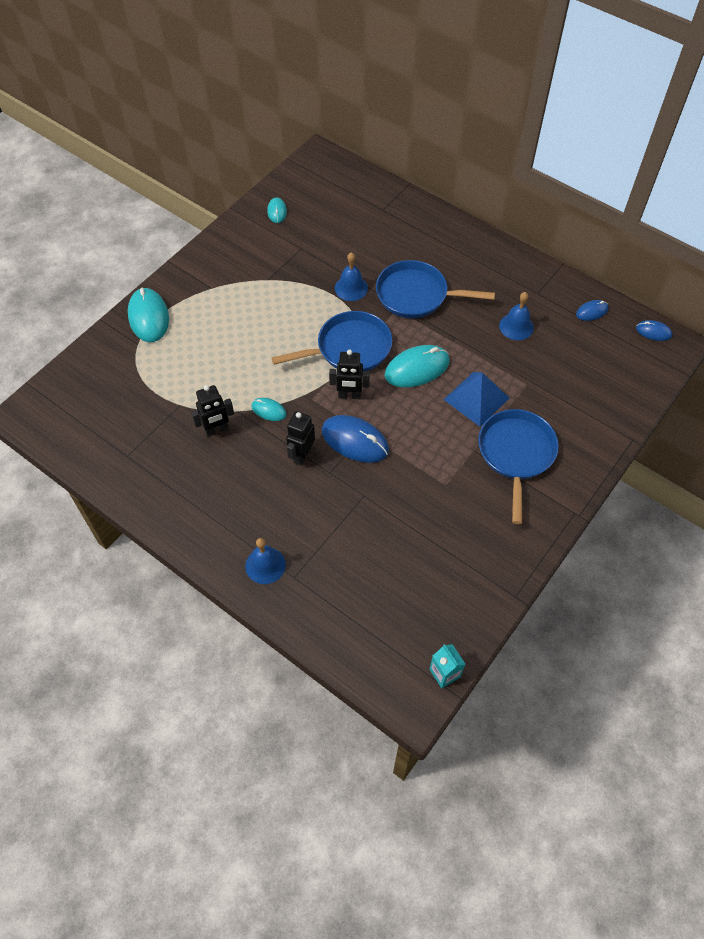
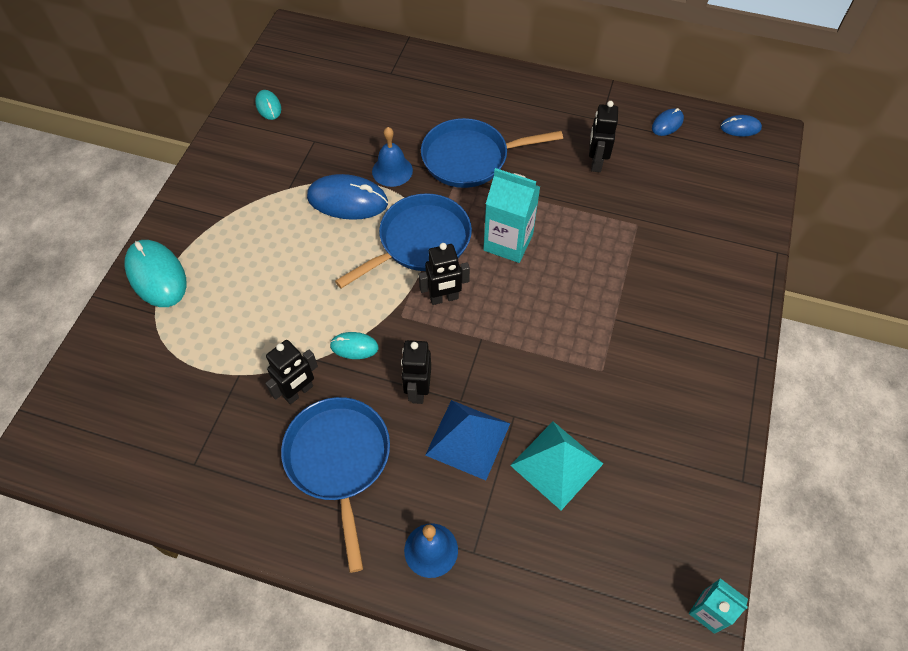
camera: 20 degrees left, 0 degrees up
(355, 441) = (474, 351): blue mouse -> blue mouse (347, 200)
(380, 539) = (556, 464): none -> turquoise pyramid
(417, 368) = (508, 242): turquoise mouse -> turquoise carton
(476, 398) = (590, 257): blue pyramid -> blue pyramid (468, 439)
(516, 326) = (596, 162): blue bell -> black robot
(516, 454) = (663, 308): blue pan -> blue pan (339, 460)

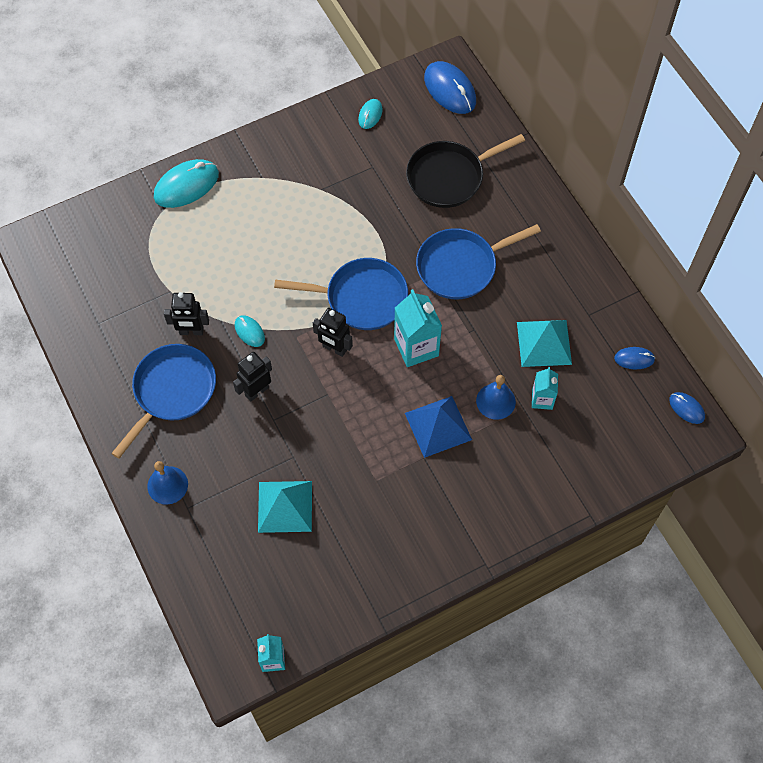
camera: 45 degrees right, 5 degrees up
(156, 275) = (186, 185): turquoise mouse -> turquoise mouse turned 45 degrees clockwise
(347, 200) = (348, 229): blue mouse -> blue mouse (450, 90)
(385, 104) = (449, 177): none -> black pan
(392, 170) = (399, 232): blue bell -> blue bell (495, 401)
(468, 439) = (253, 445): blue pyramid -> blue pyramid (438, 426)
(470, 158) = (461, 266): blue pan -> blue pan turned 60 degrees counterclockwise
(596, 162) = (544, 343): black robot -> turquoise pyramid
(644, 201) = (542, 399): none -> turquoise carton

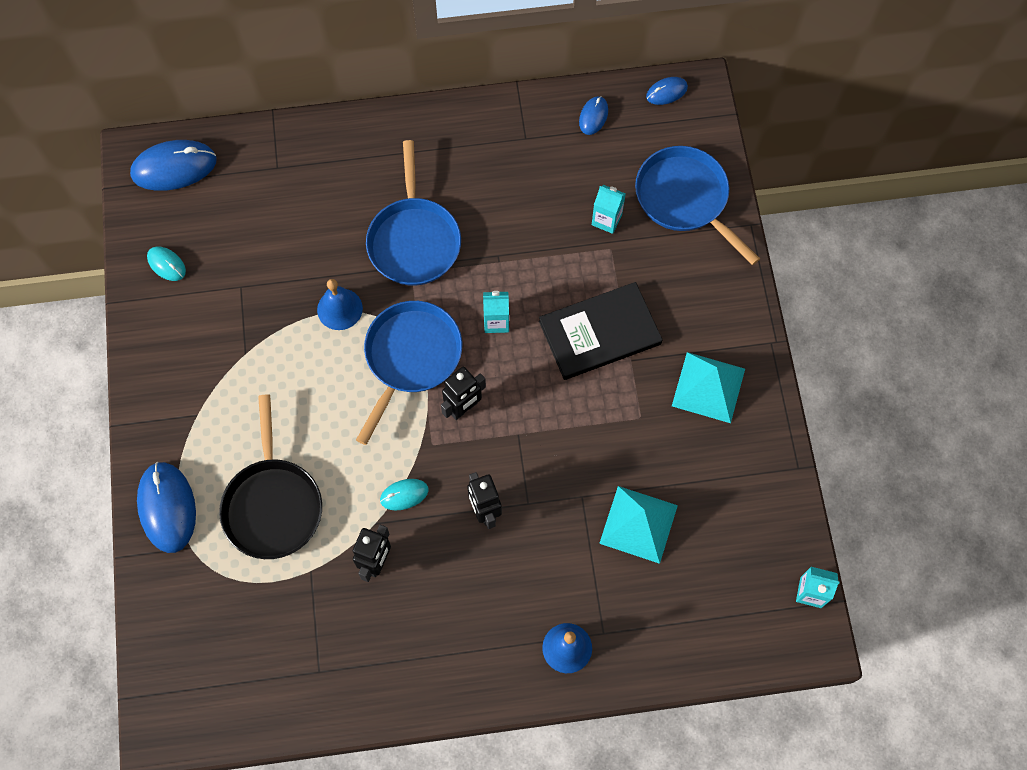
camera: 70 degrees left, 5 degrees up
(172, 391) = (448, 608): blue pan -> blue pan (685, 199)
(186, 185) = (167, 508): turquoise mouse -> blue mouse
(416, 347) = (496, 321): turquoise carton -> turquoise carton, size x0.59
(438, 426) = (600, 333): blue pyramid -> black book
(449, 177) = (292, 210): black pan -> black pan (273, 504)
(495, 401) = (592, 265): blue bell -> blue bell (339, 309)
(544, 343) = (542, 193): turquoise pyramid -> turquoise pyramid (708, 387)

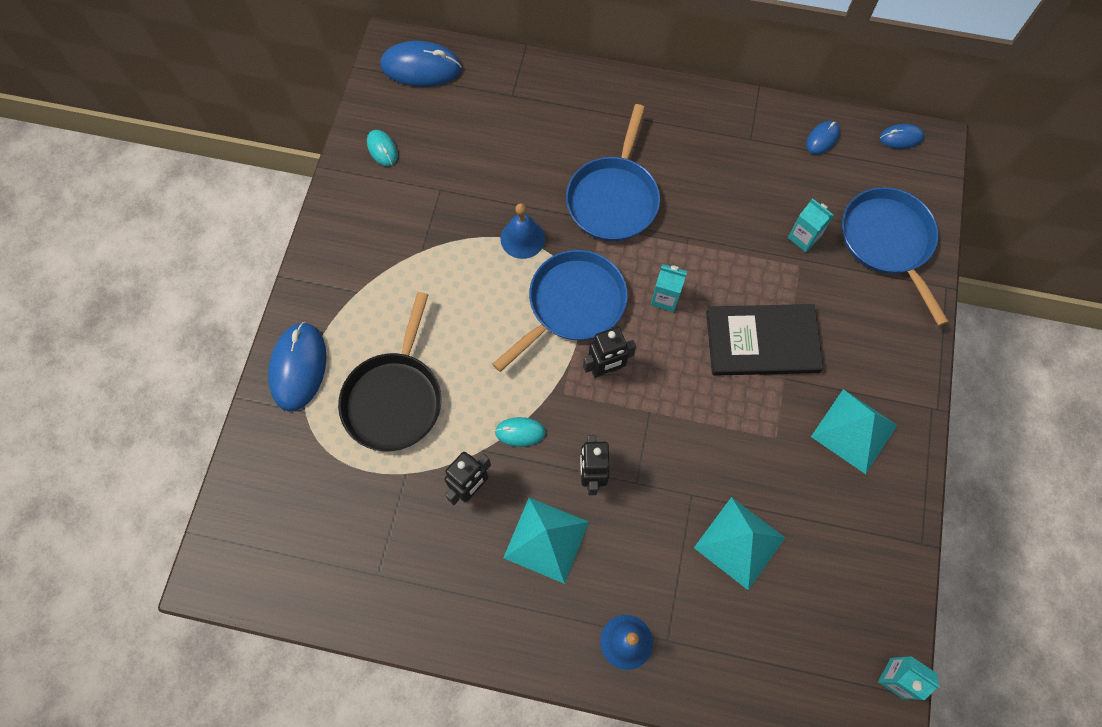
camera: 20 degrees right, 0 degrees up
(463, 584) = (546, 539): none -> turquoise pyramid

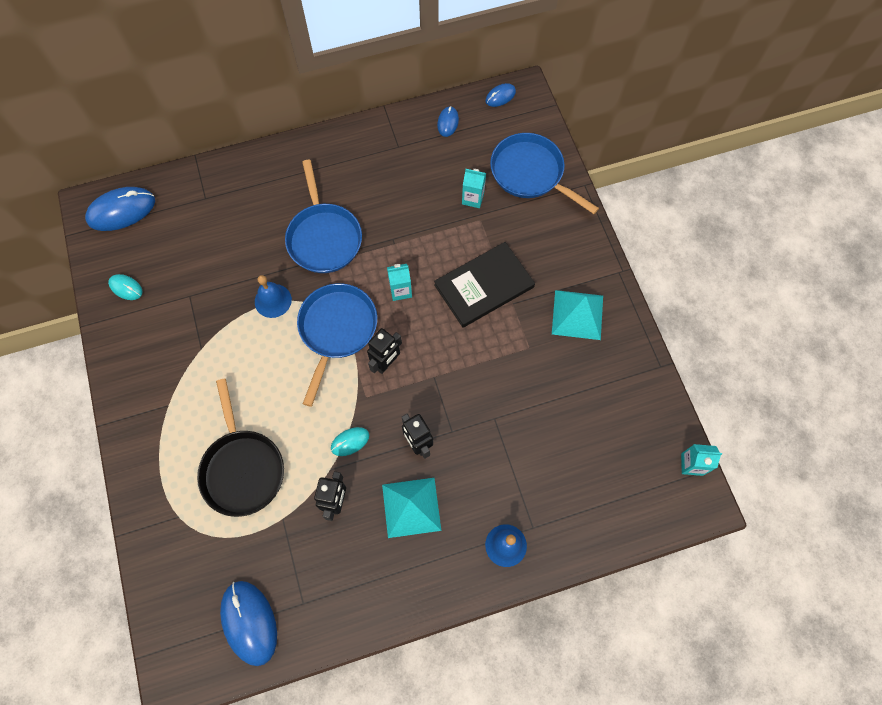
camera: 30 degrees left, 0 degrees up
(298, 367) = (154, 486): blue mouse -> blue mouse (249, 622)
(739, 542) = (544, 433): turquoise pyramid -> none

